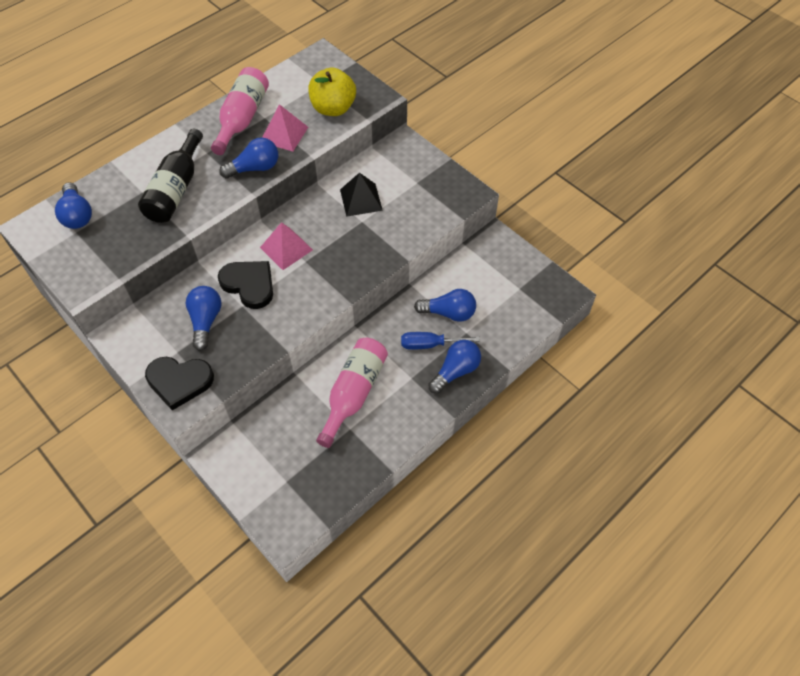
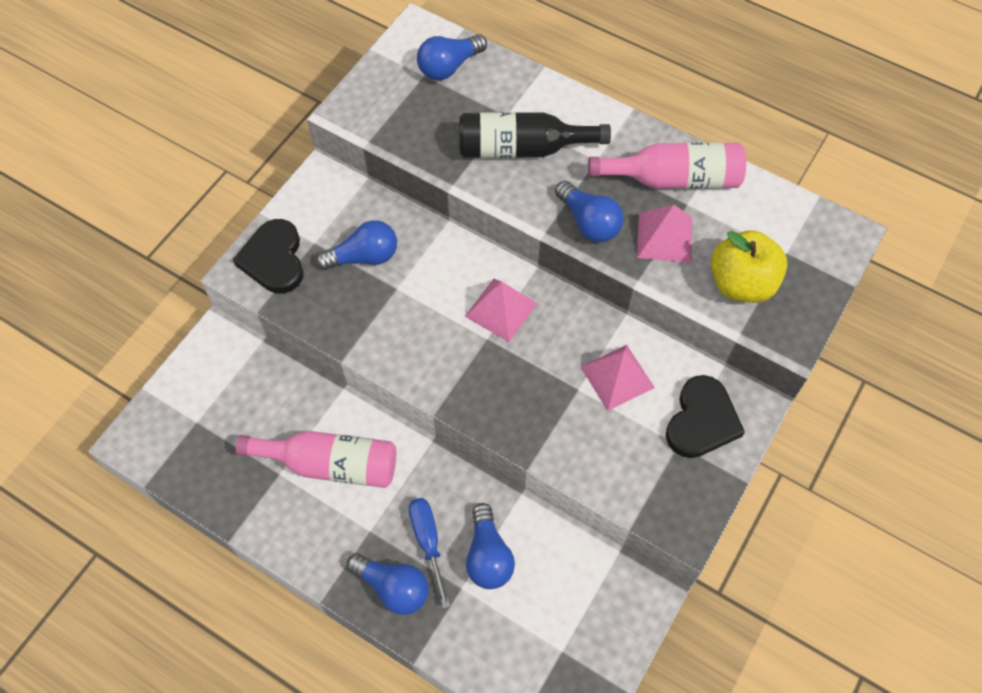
camera: 75 degrees right, 5 degrees up
(249, 284) = (430, 285): black heart -> black heart (701, 420)
(361, 200) = (617, 377): black pyramid -> pink pyramid

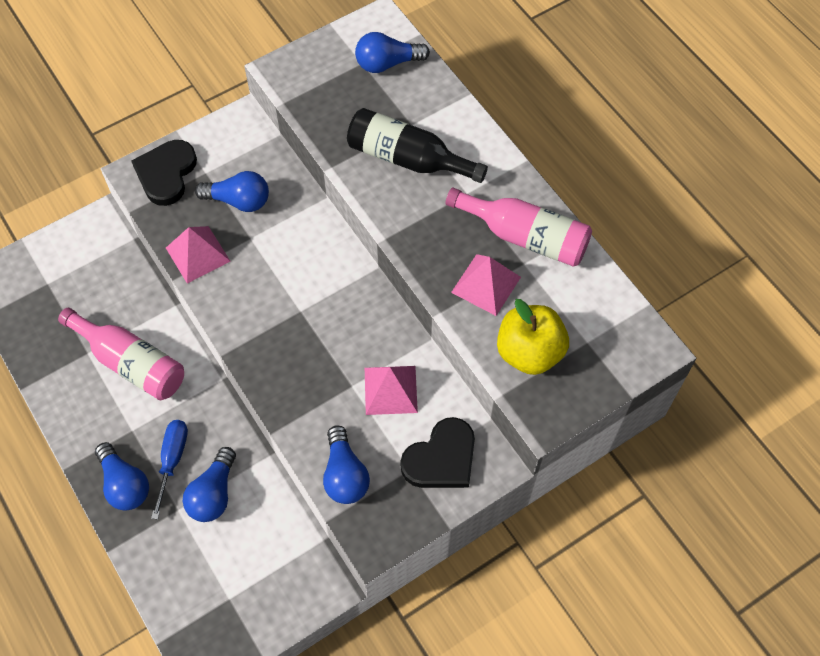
camera: 25 degrees right, 0 degrees up
(501, 309) = (326, 291): pink pyramid -> pink pyramid (198, 254)
(589, 222) = (427, 245): blue light bulb -> blue light bulb (345, 474)

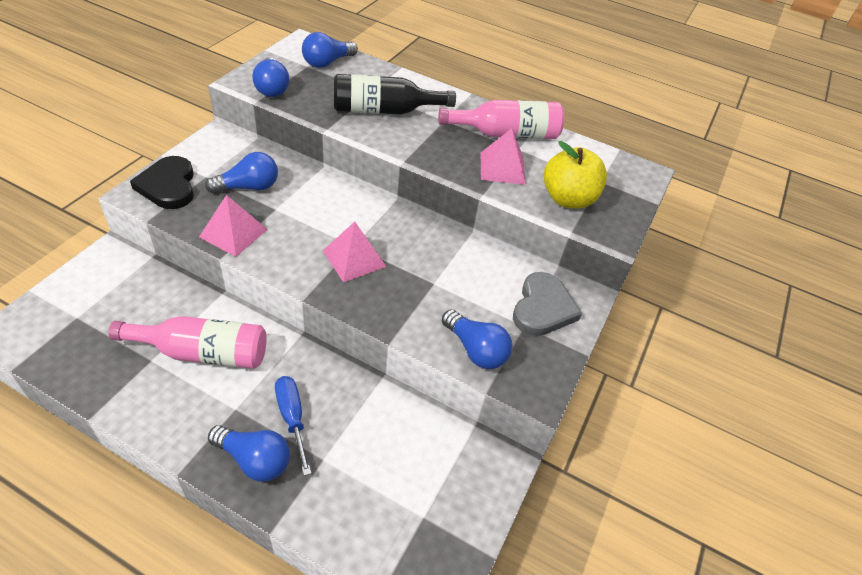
camera: 35 degrees left, 15 degrees down
(213, 493) = (350, 430): blue light bulb -> blue light bulb (272, 88)
(390, 390) = (467, 275): pink pyramid -> pink pyramid (354, 258)
(441, 458) = (543, 308): black heart -> grey heart

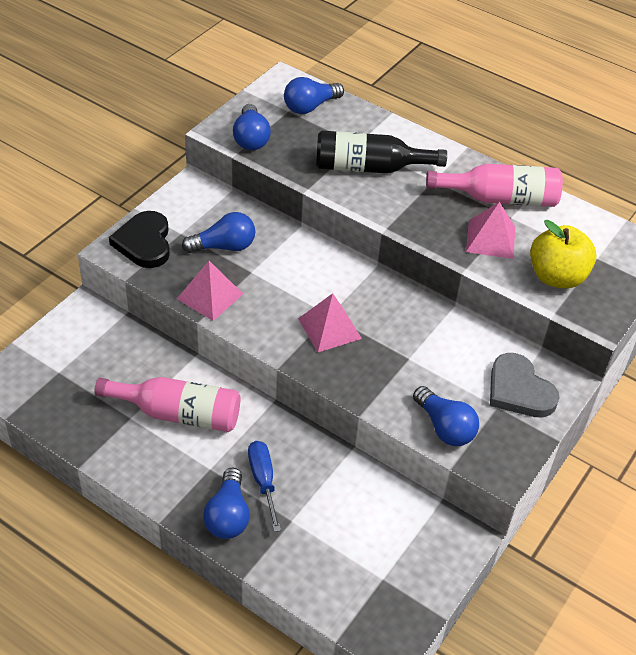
camera: 10 degrees right, 0 degrees up
(254, 459) = (228, 515): blue light bulb -> blue light bulb turned 60 degrees clockwise
(543, 308) = (519, 390): grey heart -> grey heart turned 120 degrees clockwise

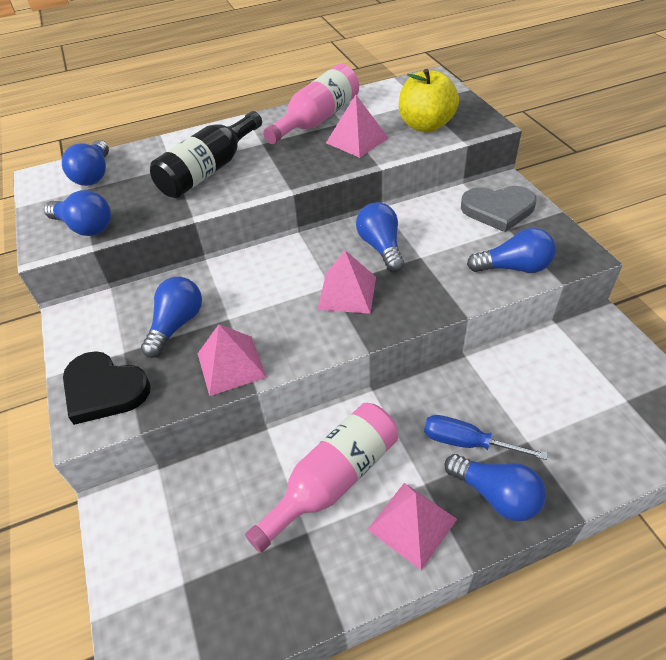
camera: 50 degrees left, 0 degrees up
(173, 474) = (412, 524): none -> pink pyramid
(400, 327) = (381, 247): none -> blue light bulb

